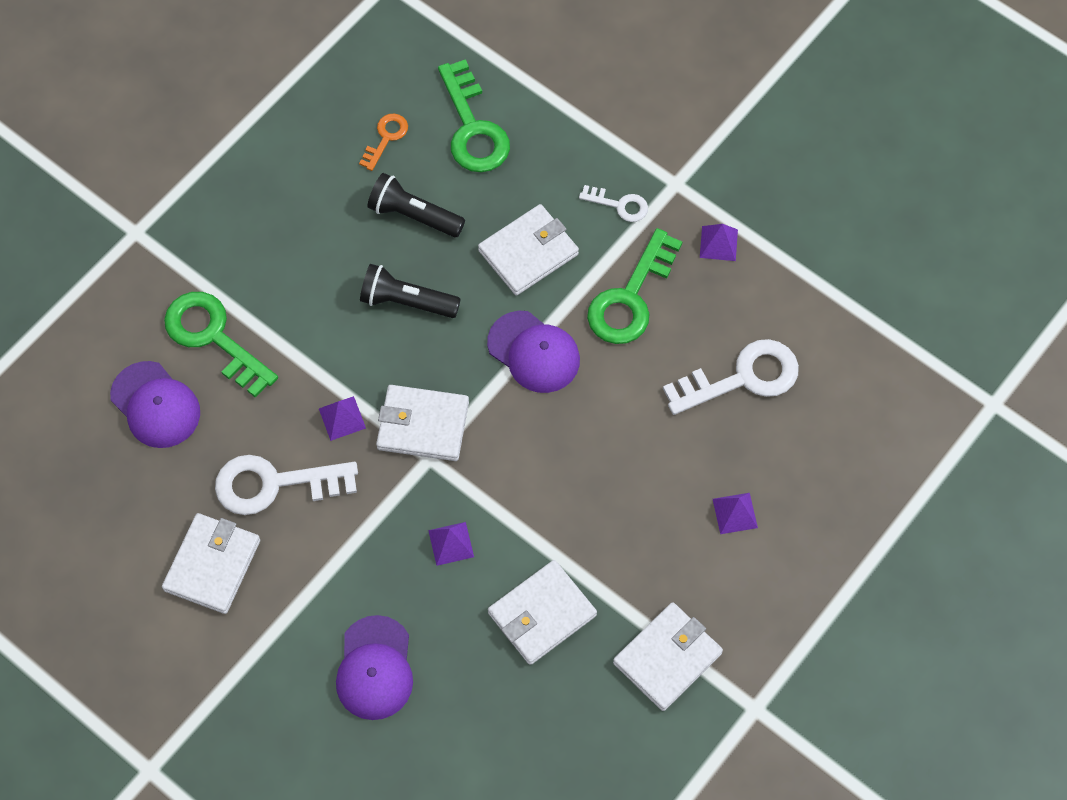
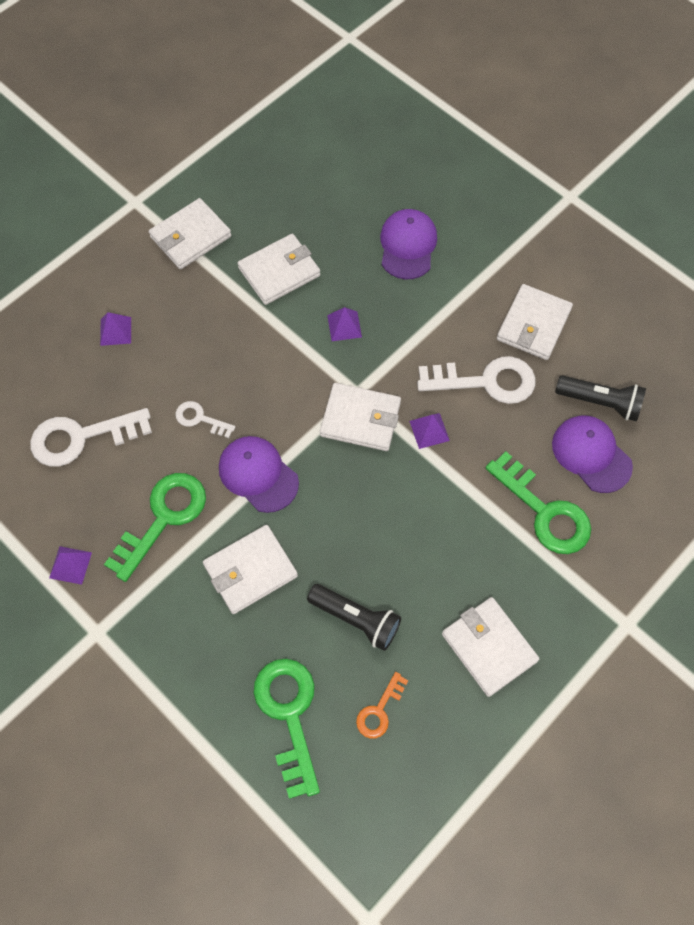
camera: 175 degrees left, 0 degrees up
(278, 200) = (489, 647): none -> white wallet
(406, 301) = (368, 531): black flashlight -> black flashlight (600, 402)
(619, 205) = (156, 613): white key -> white key (200, 419)

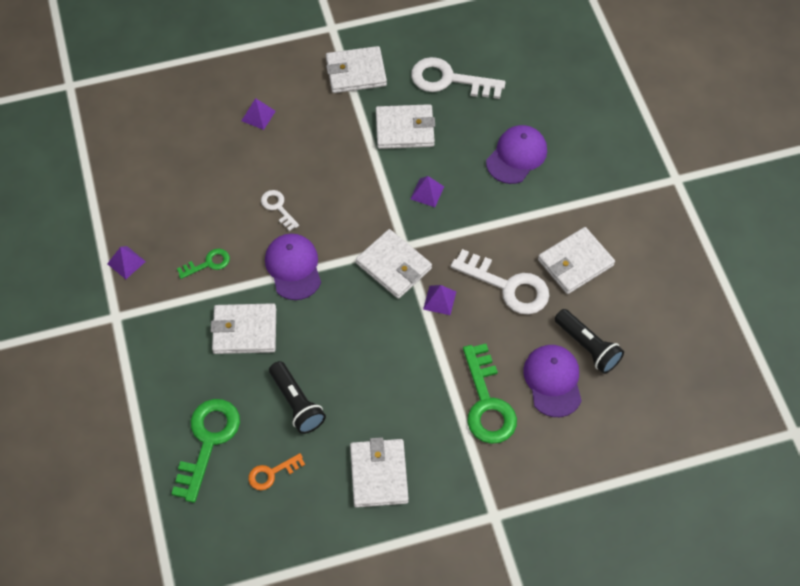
camera: 30 degrees right, 5 degrees down
(82, 437) = (188, 179): white key -> white key (449, 80)
(163, 518) = (208, 263): green key -> green key, size x0.52

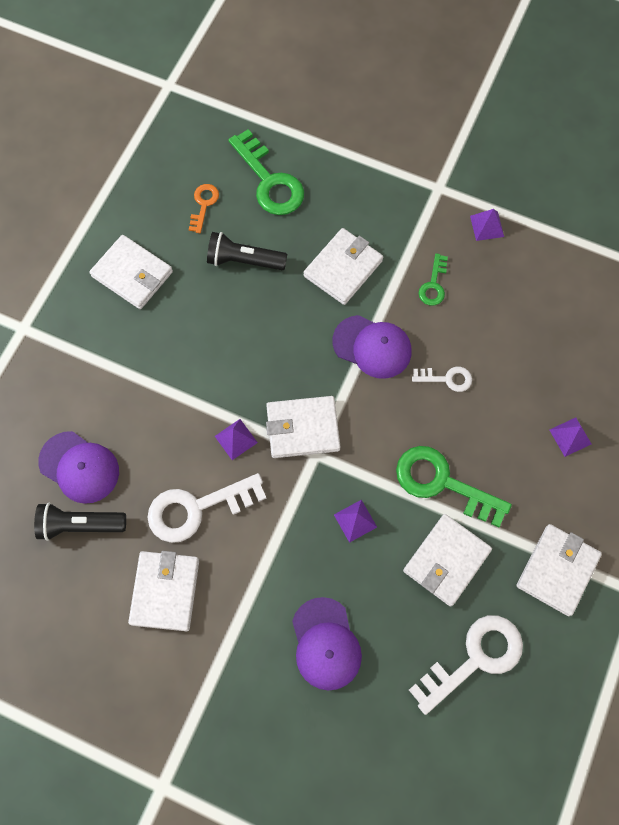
camera: 130 degrees right, 10 degrees up
(487, 402) = (112, 399): green key -> green key (442, 483)

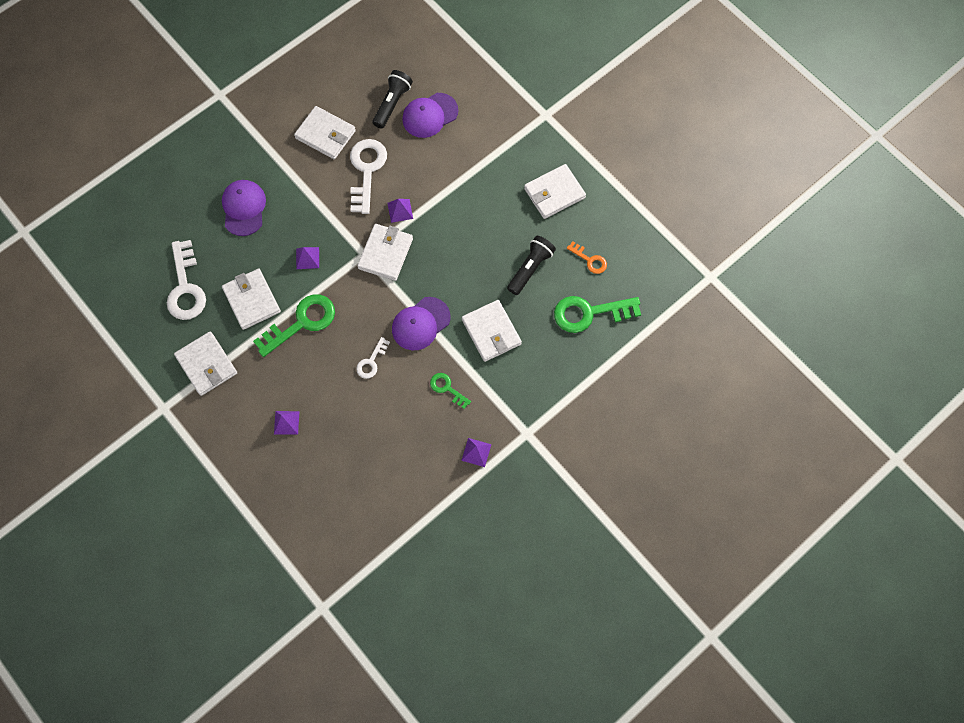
camera: 115 degrees right, 0 degrees up
(325, 644) = (244, 208): purple cap -> purple cap turned 75 degrees clockwise

